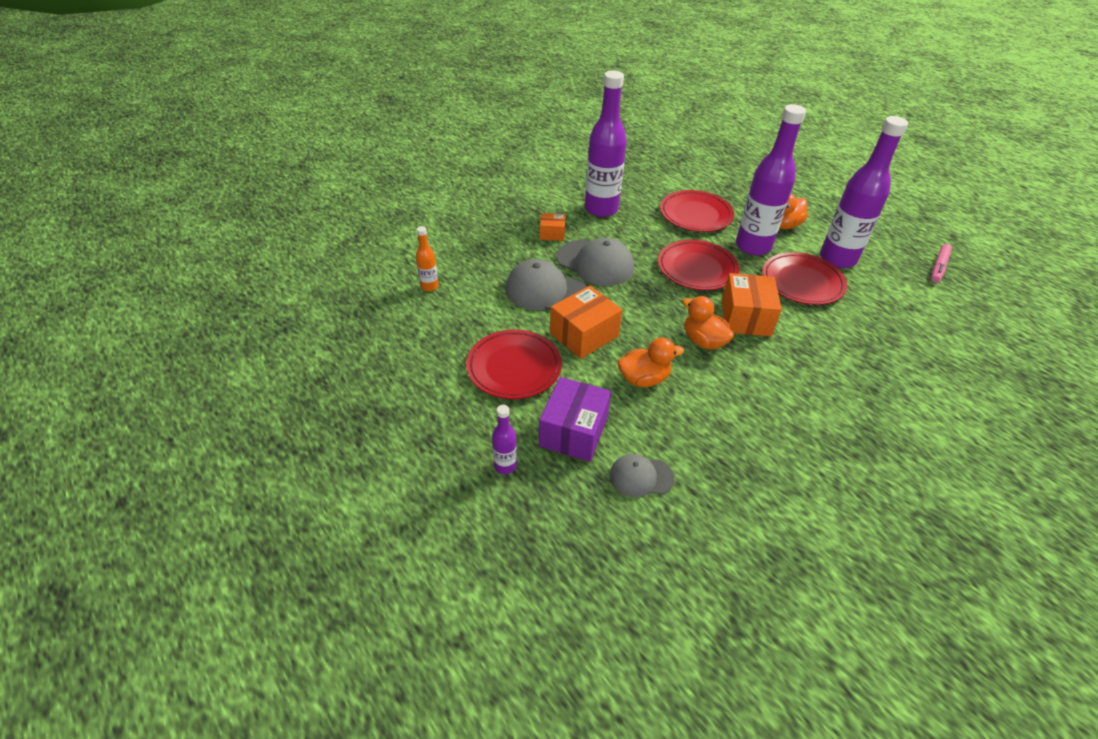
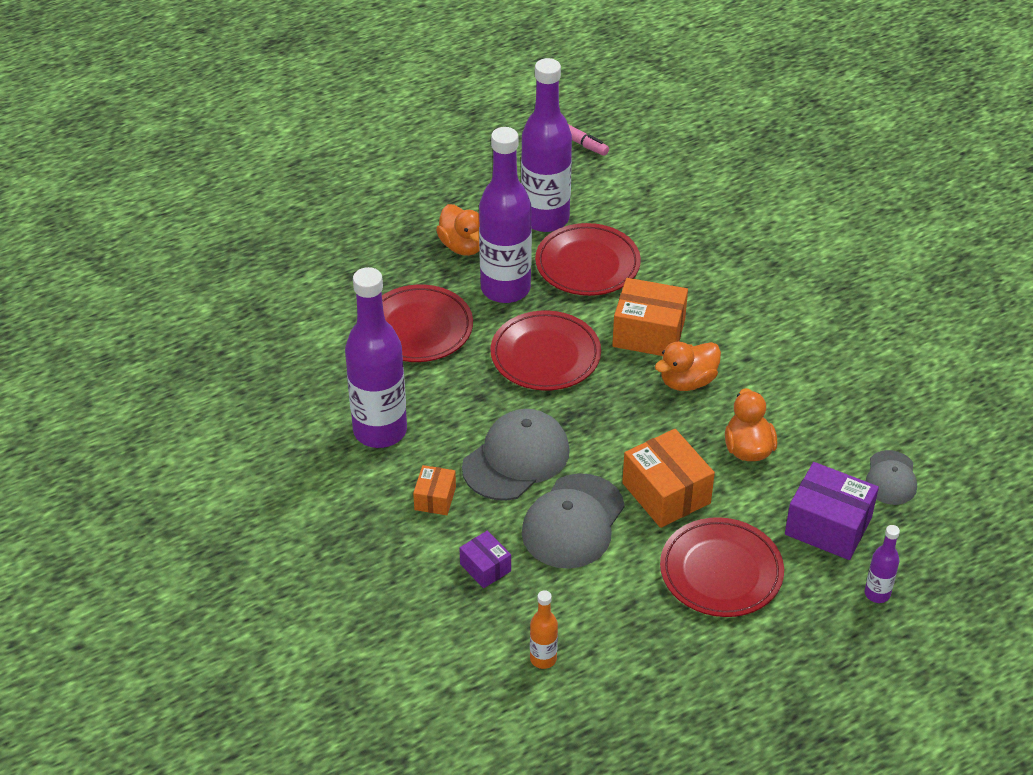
camera: 80 degrees left, 0 degrees up
(500, 258) = (485, 567): none -> purple box

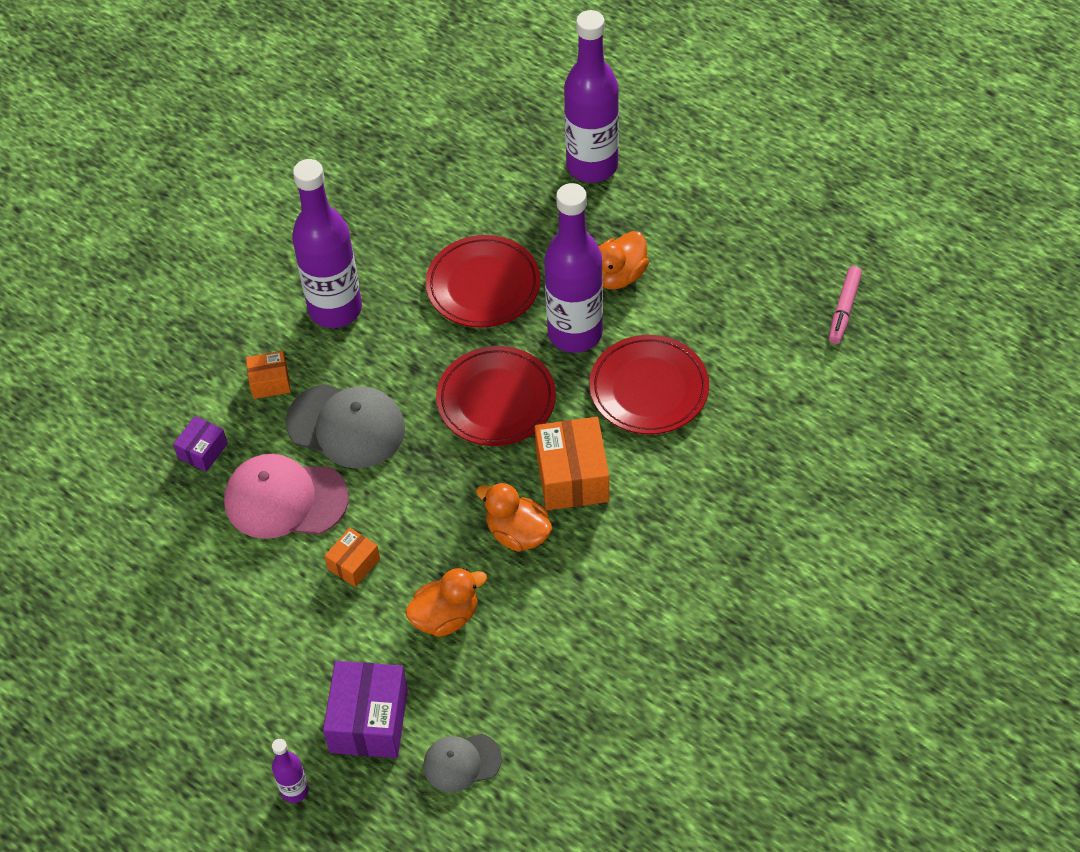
camera: 70 degrees right, 10 degrees up
(543, 659) = (114, 532): orange bottle -> none
(545, 219) = (699, 328): purple bottle -> purple bottle (592, 166)
(573, 522) = (285, 499): grey cap -> pink cap
(666, 493) = (354, 564): orange box -> orange box, size x0.55
(721, 571) = (271, 642): red plate -> none

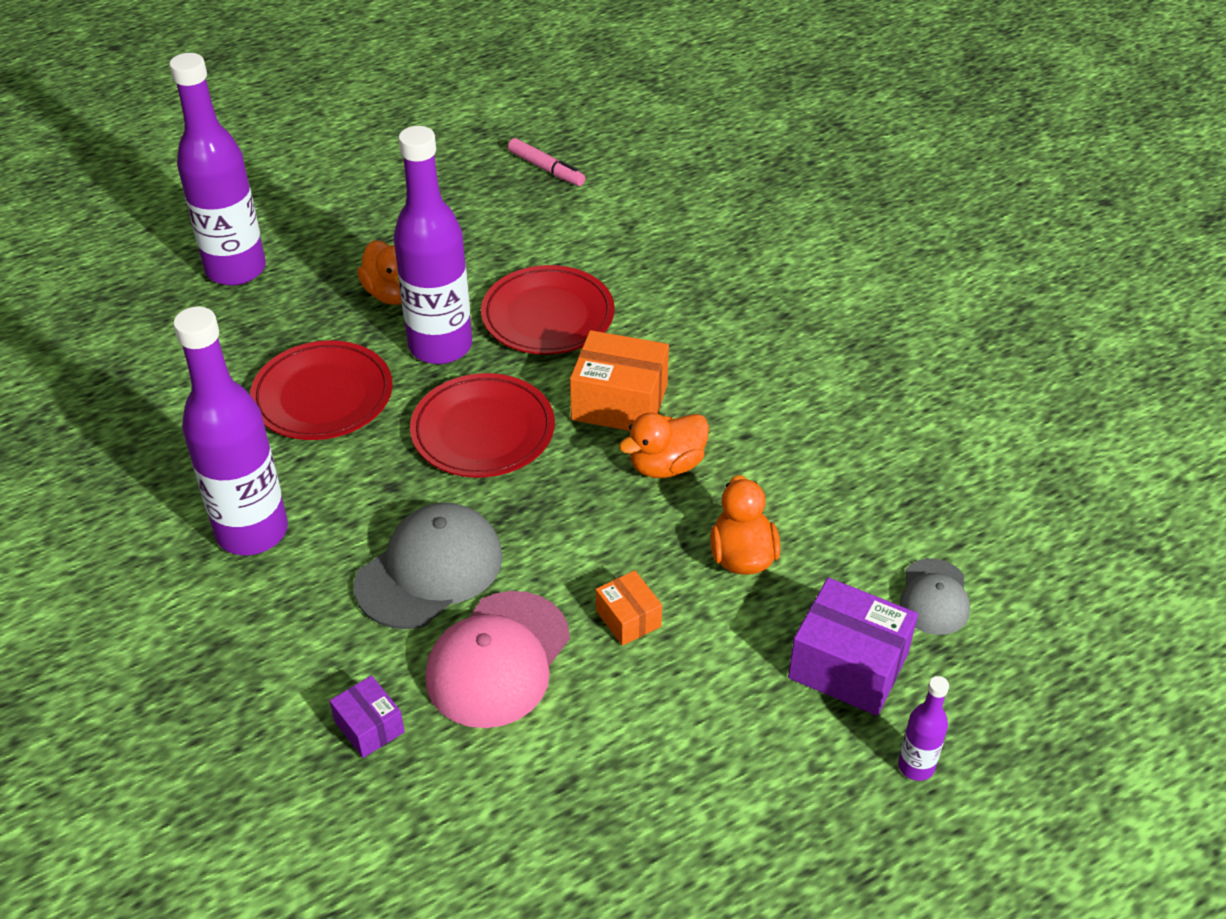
camera: 70 degrees left, 10 degrees down
(270, 382) = (313, 626): orange box -> none

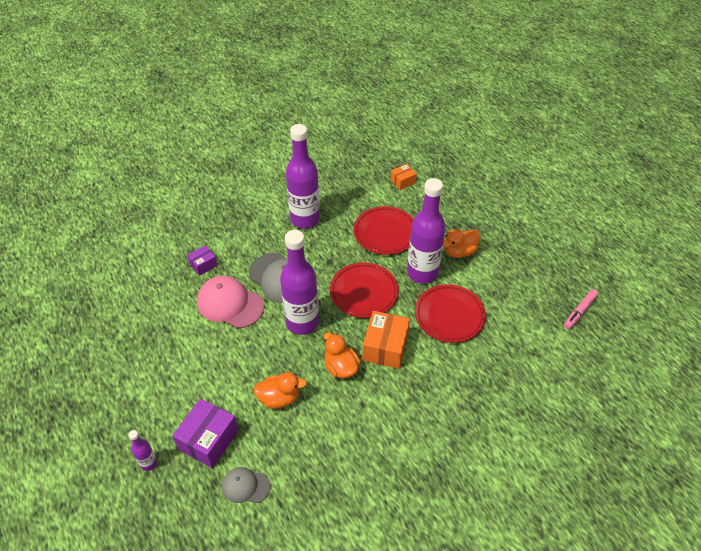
camera: 90 degrees right, 5 degrees up
(236, 269) = (470, 193): purple bottle -> purple bottle (302, 322)
(628, 618) = (246, 350): orange box -> orange box (403, 181)

